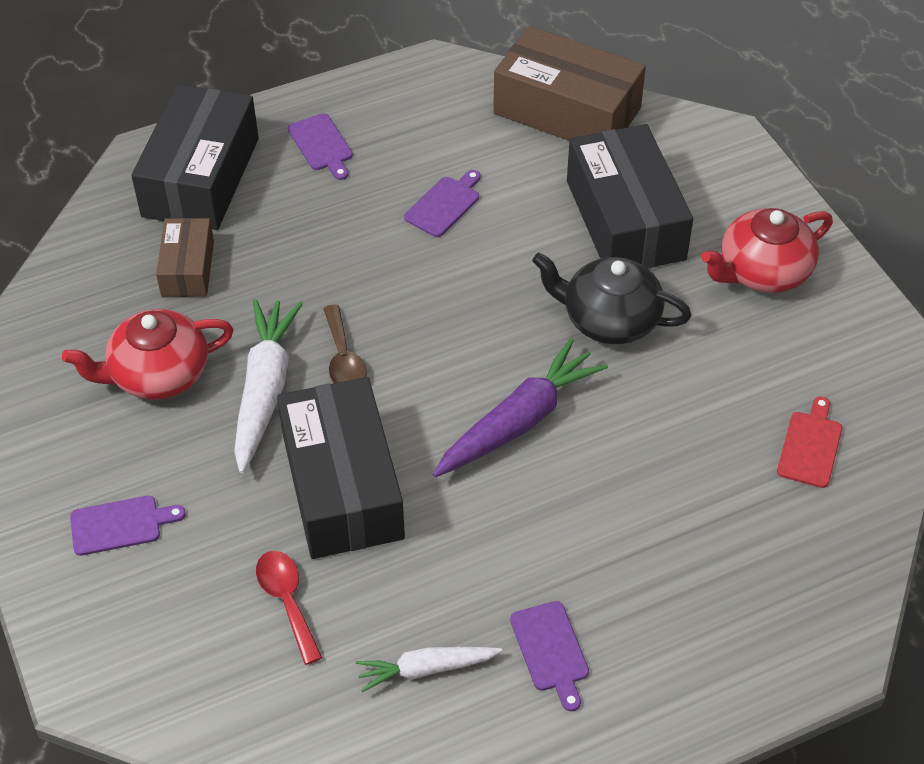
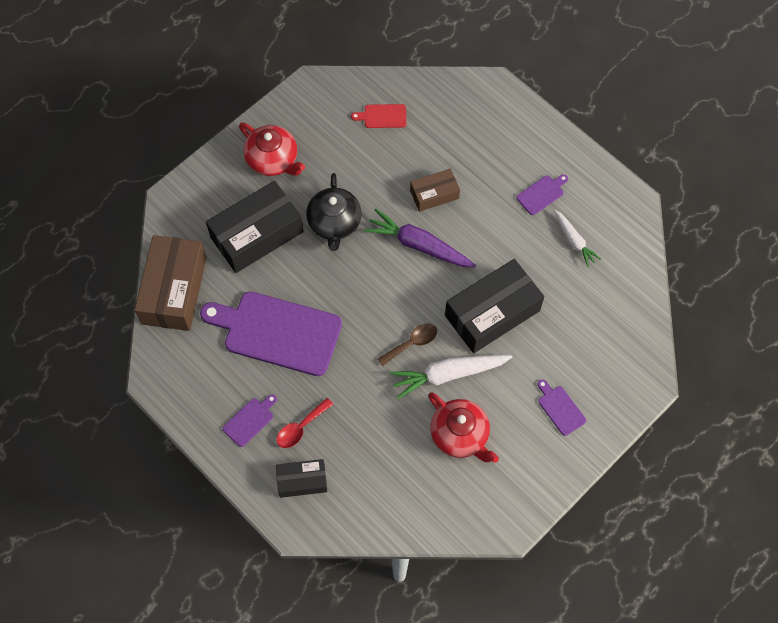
camera: 110 degrees left, 15 degrees up
(187, 268) = (378, 454): brown box -> brown box (434, 194)
(201, 177) = (302, 481): black box -> black box, size x0.54
(287, 601) = (567, 312): red spoon -> red spoon (301, 427)
(444, 205) = (277, 332): purple cutting board -> purple cutting board, size x2.35

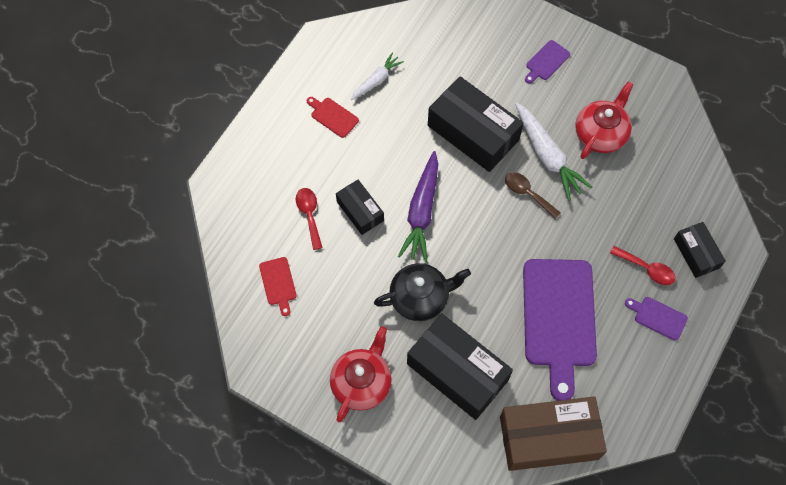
camera: 105 degrees left, 0 degrees up
(434, 194) = (360, 211): brown box -> black box
(442, 153) = (309, 215): none -> red spoon
(541, 194) = (333, 116): purple cutting board -> red cutting board

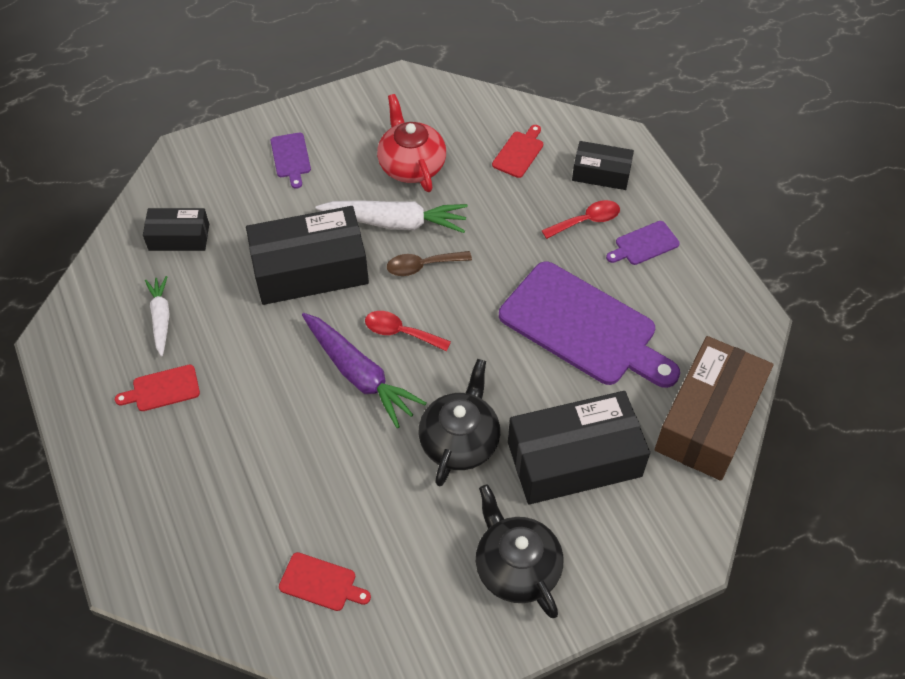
camera: 55 degrees left, 10 degrees down
(309, 215) = (263, 492): red spoon -> red spoon (400, 332)
(360, 211) = (305, 435): black box -> black box (179, 237)
(362, 382) = (516, 567): red teapot -> black teapot
(668, 191) = (519, 153): none -> red cutting board

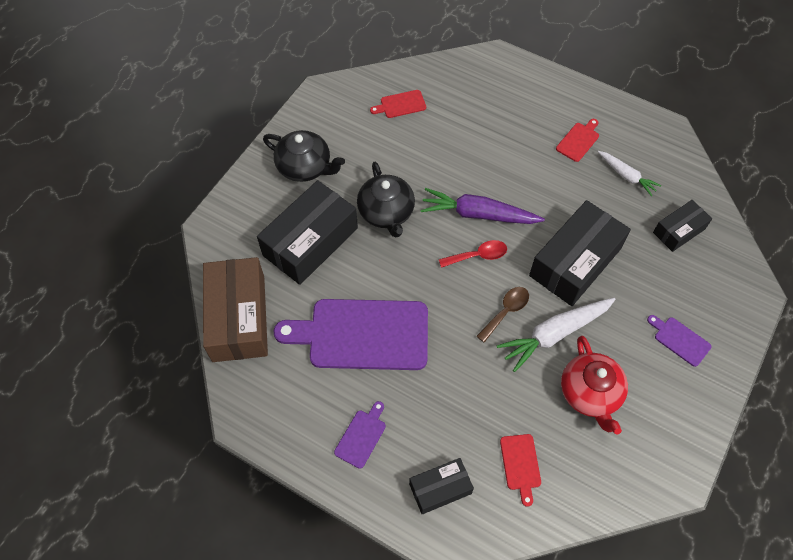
camera: 145 degrees right, 5 degrees up
(411, 165) = (590, 393): red teapot -> red teapot turned 45 degrees clockwise
(586, 221) = (419, 429): red spoon -> none

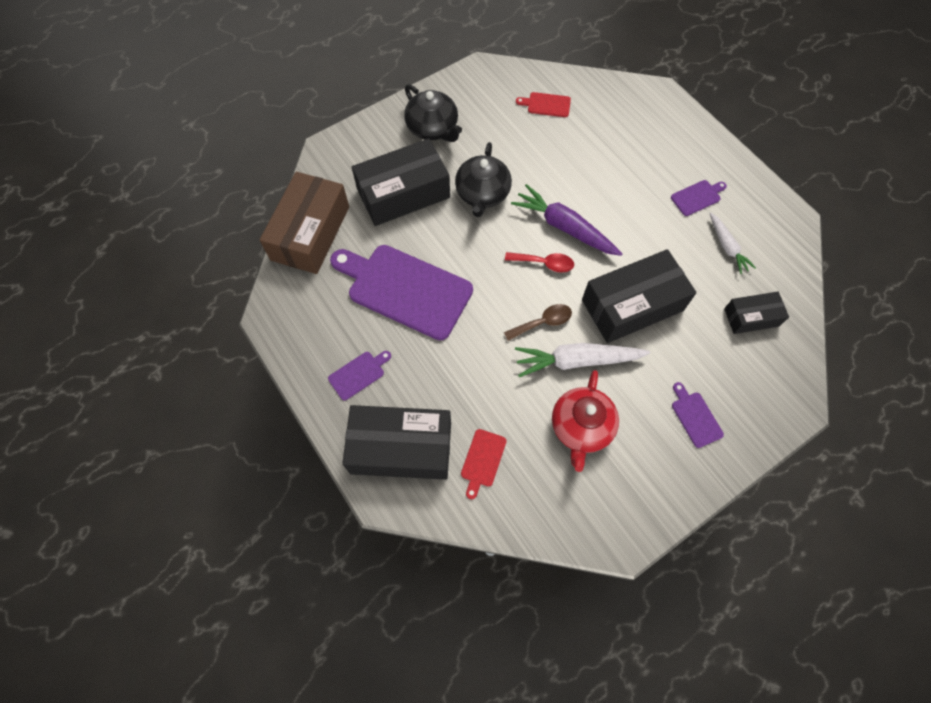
camera: 25 degrees right, 5 degrees up
(440, 488) = (401, 448): black box -> black box, size x1.84
(578, 141) = (697, 197): red cutting board -> purple cutting board

